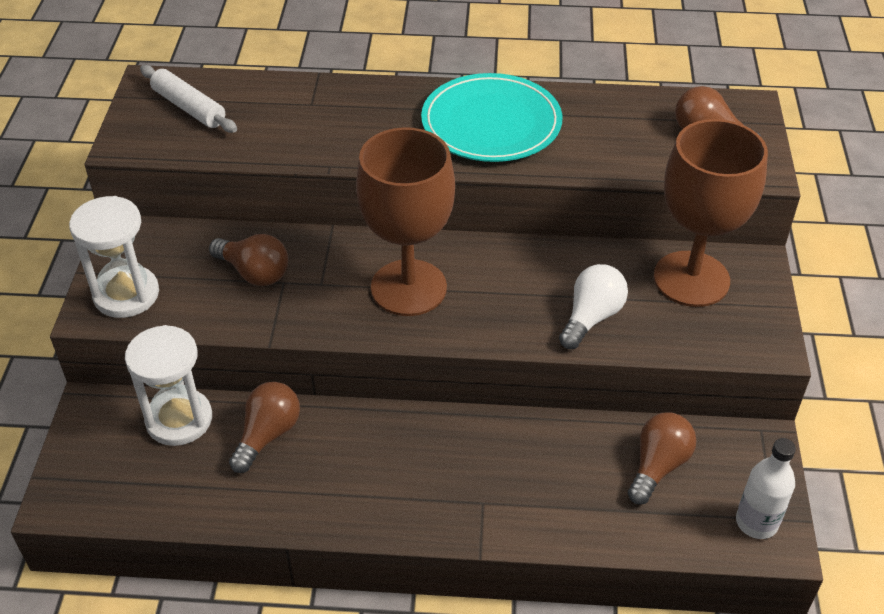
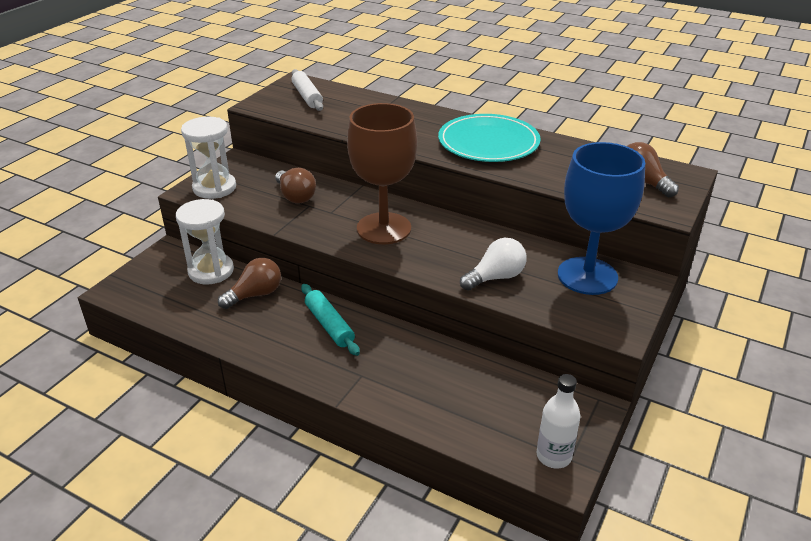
camera: 25 degrees right, 10 degrees down
(396, 445) = (329, 325): none -> turquoise rolling pin
(658, 466) = (501, 395): brown light bulb -> none
(691, 279) = (587, 276): brown goblet -> blue goblet

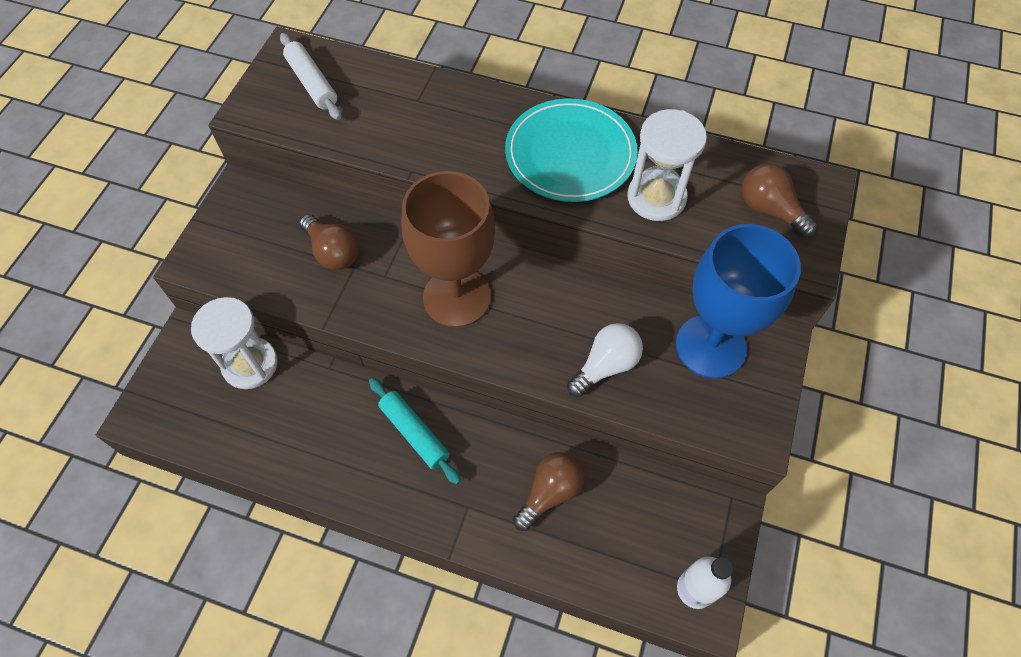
camera: 10 degrees left, 25 degrees up
(214, 188) = (224, 250): white hourglass -> white hourglass (656, 197)
(255, 294) = (314, 396): brown light bulb -> brown light bulb (550, 493)

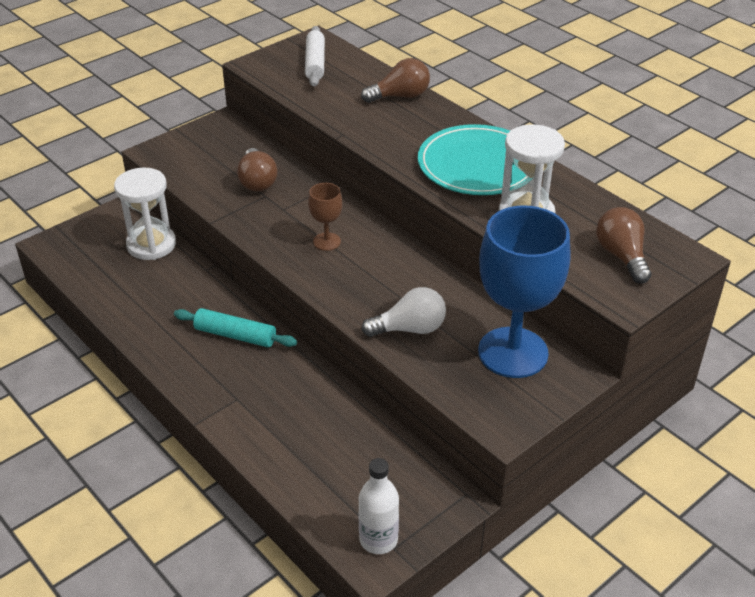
camera: 30 degrees right, 20 degrees down
(414, 433) = (235, 335): turquoise rolling pin -> turquoise rolling pin turned 60 degrees counterclockwise
(457, 297) = (326, 241): brown goblet -> brown goblet, size x0.45
(550, 493) = (310, 419): brown light bulb -> brown light bulb (400, 96)

